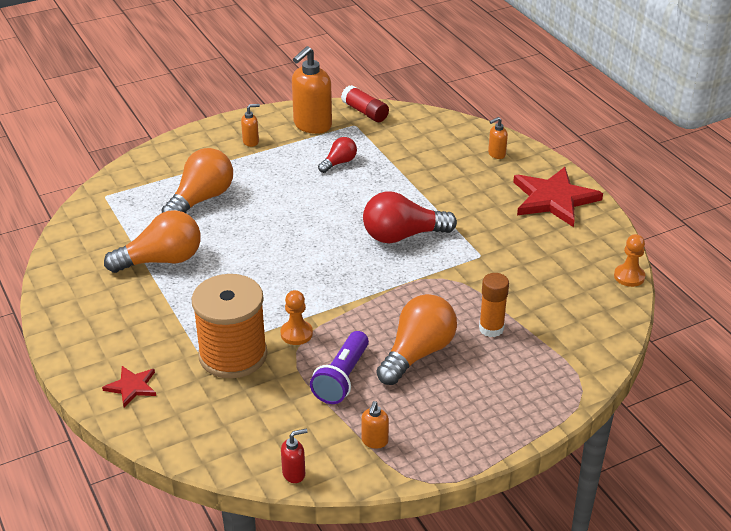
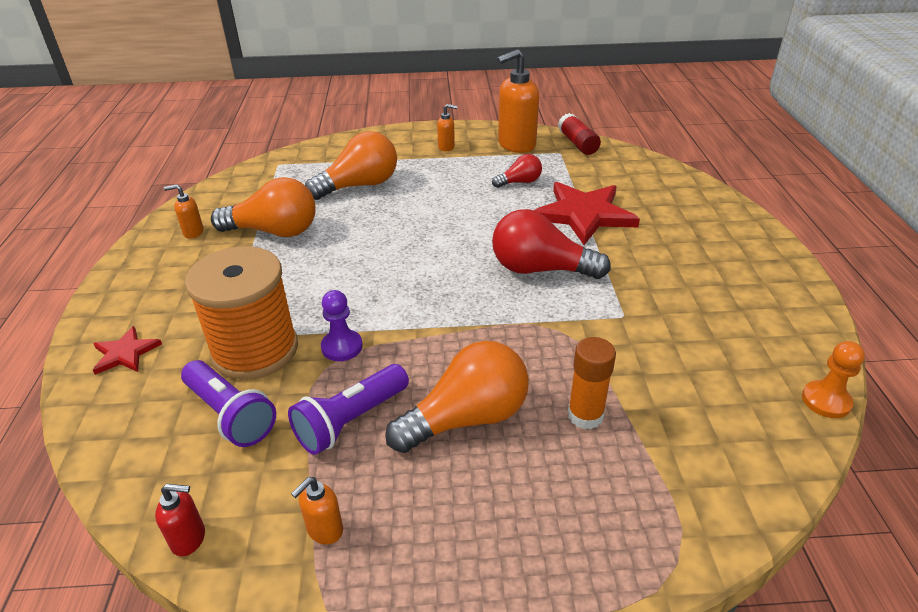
camera: 25 degrees right, 0 degrees up
(254, 400) = (230, 414): none -> purple flashlight
(296, 334) = (342, 347): orange pawn -> purple pawn
(496, 154) = (703, 210): orange soap dispenser -> orange soap dispenser (193, 232)
(554, 199) = (754, 273): red star -> red star (584, 214)

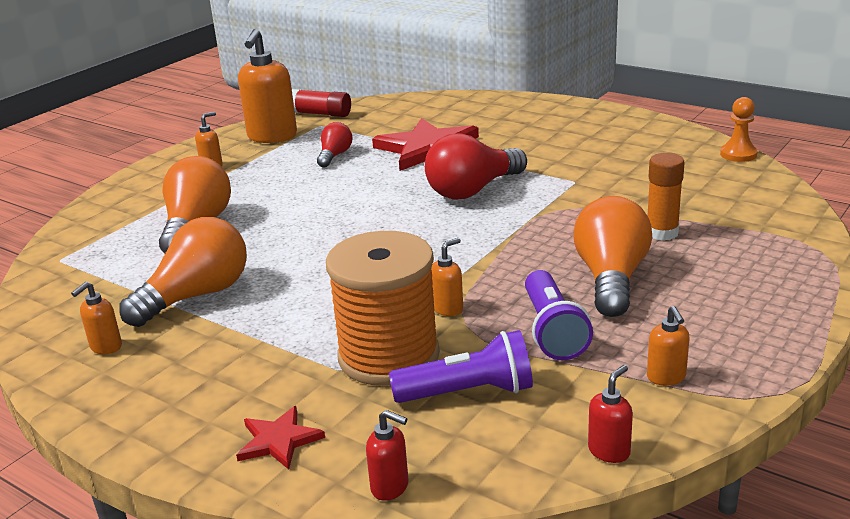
camera: 50 degrees left, 10 degrees down
(92, 432) = (390, 487): none -> red soap dispenser
(342, 347) = (448, 308): purple pawn -> orange soap dispenser

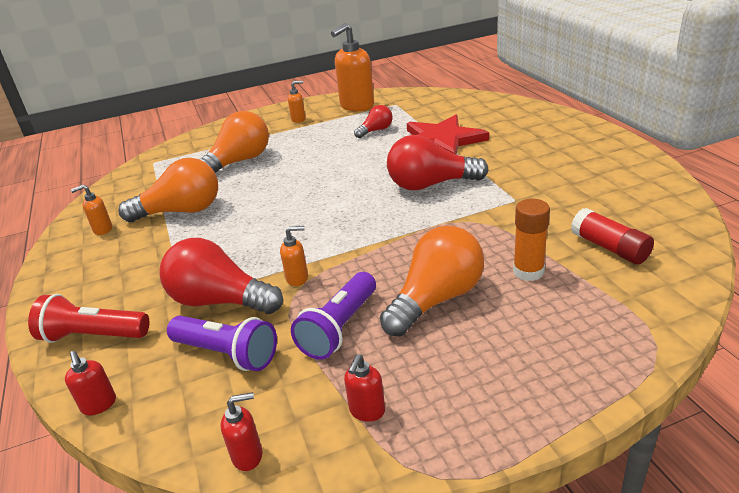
camera: 35 degrees right, 5 degrees up
(278, 440) = (93, 336): red star -> red flashlight
(321, 114) = (406, 95): red glue stick -> red glue stick (609, 247)
(388, 356) = (219, 301): orange spool -> red light bulb
(666, 377) = (367, 411): orange soap dispenser -> red soap dispenser
(738, 154) = (693, 216): orange pawn -> none

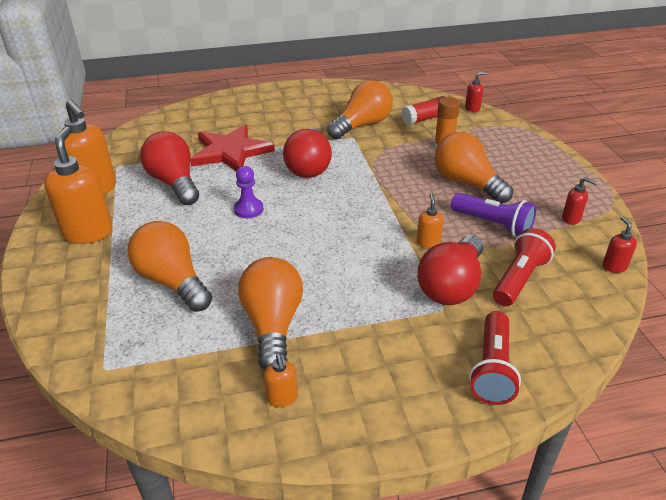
camera: 85 degrees left, 5 degrees up
(99, 405) = (579, 349): red soap dispenser -> red soap dispenser (472, 108)
(227, 354) = (519, 279): purple flashlight -> red flashlight
(298, 119) = (88, 232): orange soap dispenser -> orange soap dispenser, size x2.11
(341, 170) = (248, 209): none -> purple pawn
(376, 130) = (174, 183): red light bulb -> red light bulb, size x1.85
(550, 201) = (362, 125): none -> orange light bulb

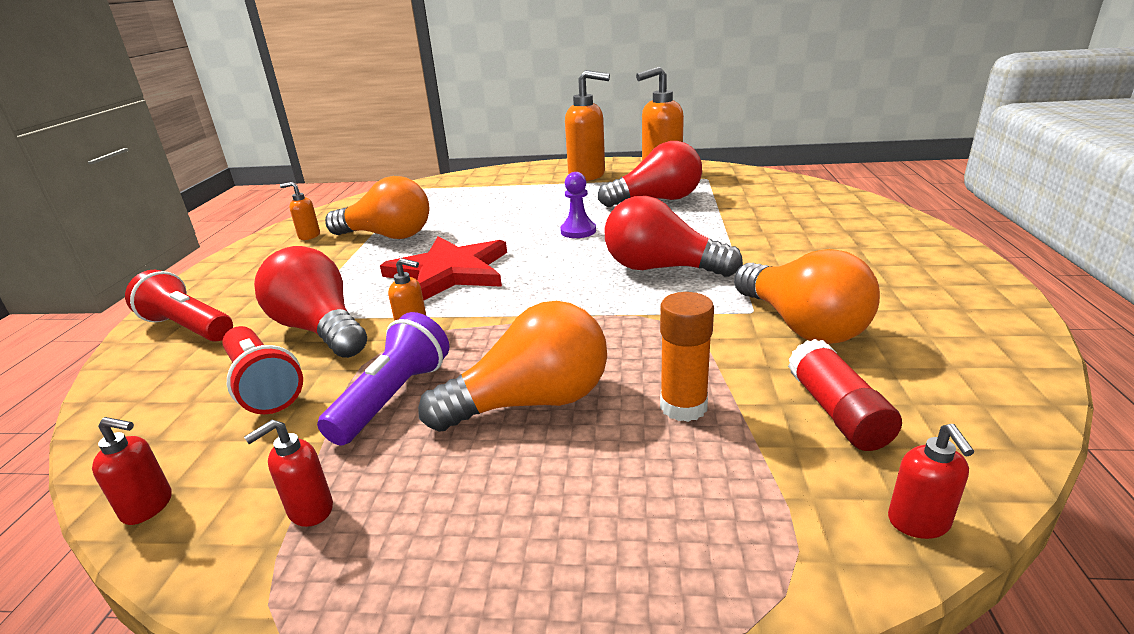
camera: 110 degrees right, 10 degrees down
(172, 281) = (488, 203): orange light bulb -> none
(230, 152) = (723, 224): red star -> red star (450, 272)
(493, 224) = (393, 397): purple flashlight -> purple flashlight turned 150 degrees clockwise

